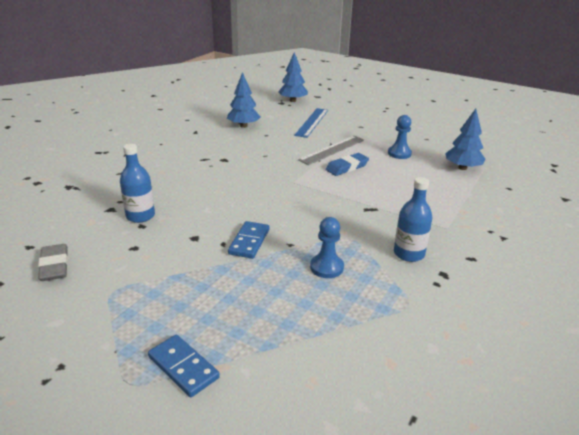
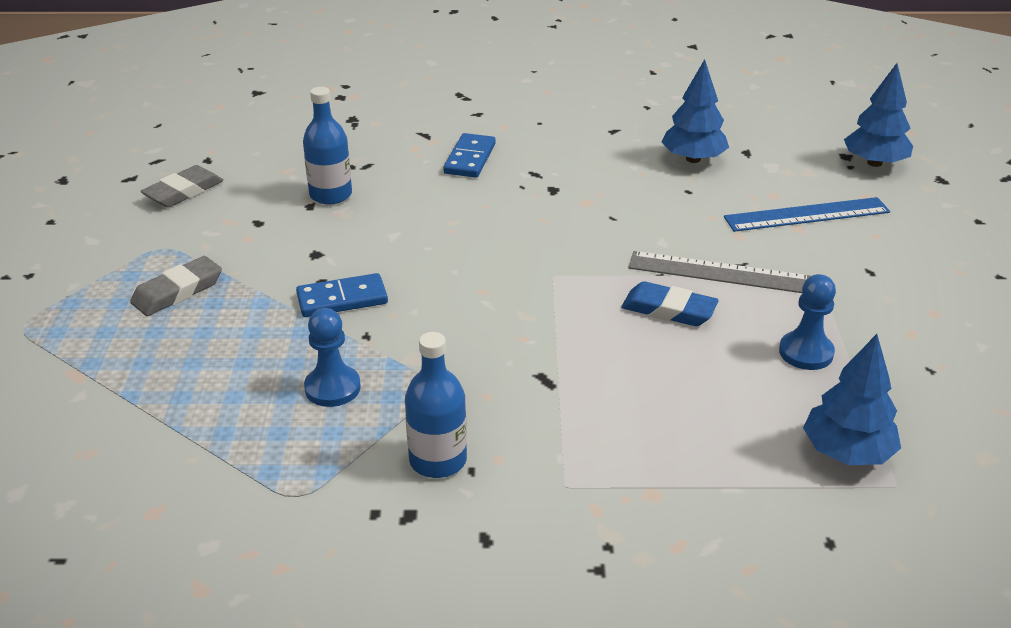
camera: 60 degrees right, 5 degrees up
(172, 298) = (177, 291): none -> grey eraser
(183, 367) = (63, 350): blue domino -> blue domino (470, 159)

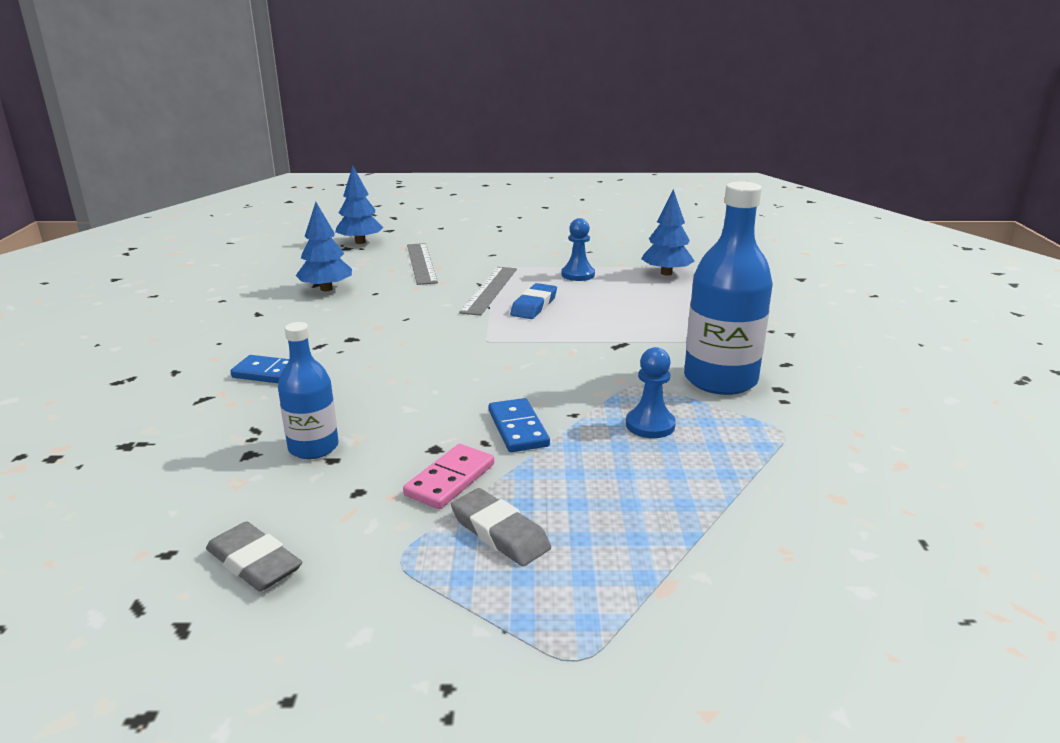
camera: 90 degrees left, 10 degrees down
(262, 264) = (450, 480): none -> pink domino
(438, 460) = (720, 380): blue bottle -> blue bottle, size x1.71
(806, 215) = (421, 263): blue ruler -> grey ruler

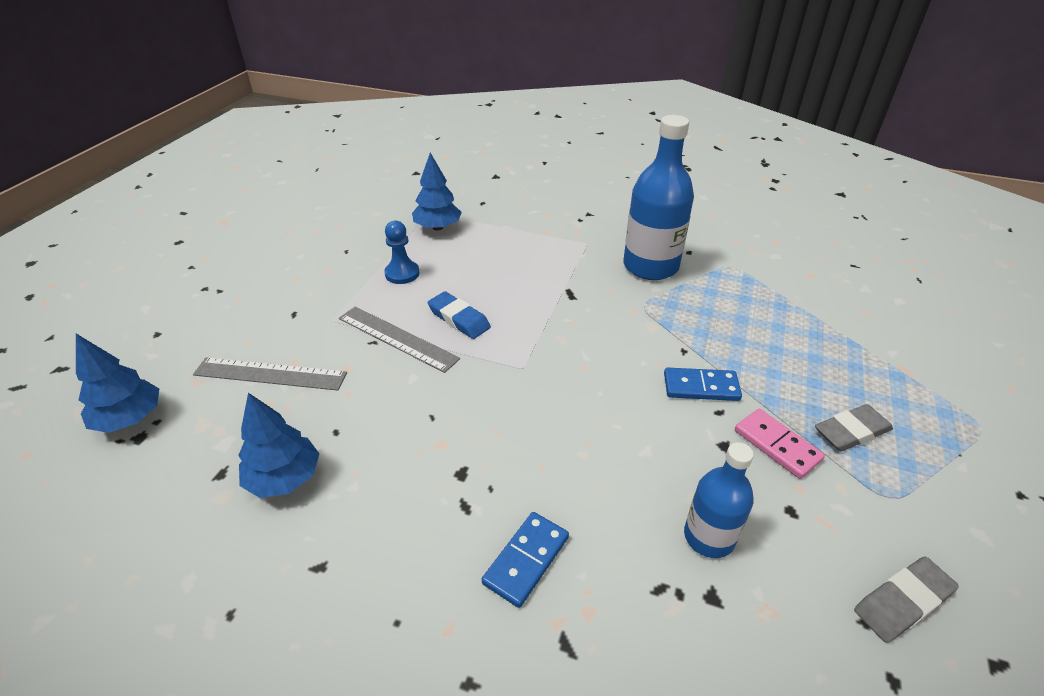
camera: 70 degrees left, 15 degrees up
(650, 425) = (710, 318): blue pawn -> none

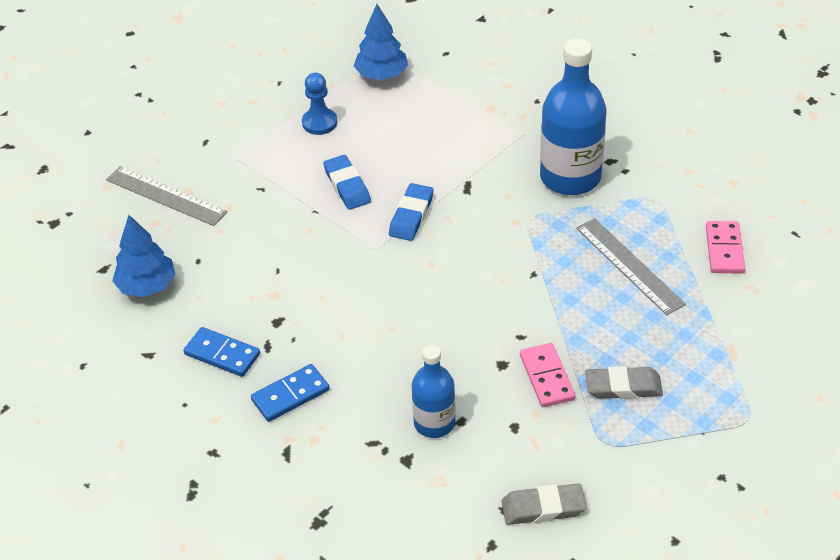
camera: 25 degrees right, 5 degrees up
(130, 419) = (50, 205): blue tree -> none
(397, 338) = (283, 190): grey ruler -> grey ruler (629, 265)
(536, 329) = (411, 216): none -> blue eraser
(701, 387) = (522, 311): blue domino -> blue domino (222, 354)
(817, 290) = (724, 249): none -> pink domino

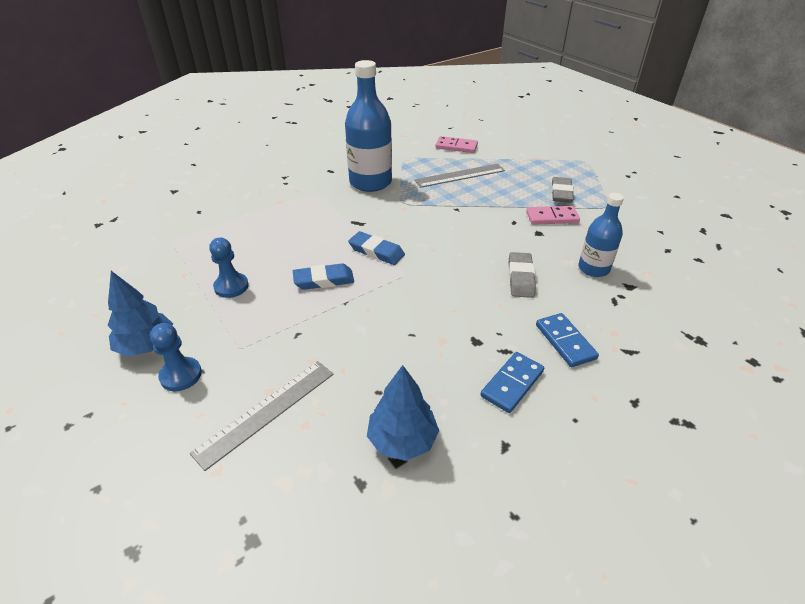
camera: 80 degrees left, 5 degrees down
(197, 133) = (181, 375): none -> blue pawn
(381, 75) = (197, 245): blue tree -> blue tree (146, 345)
(543, 508) = (663, 235): grey eraser -> grey eraser (520, 278)

